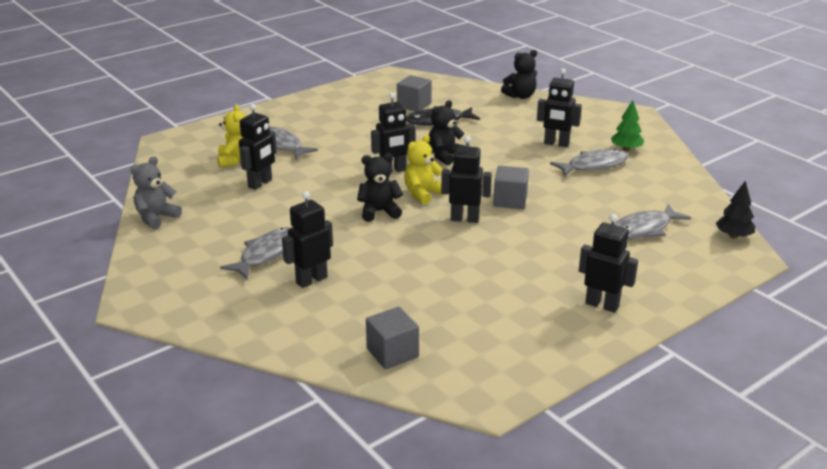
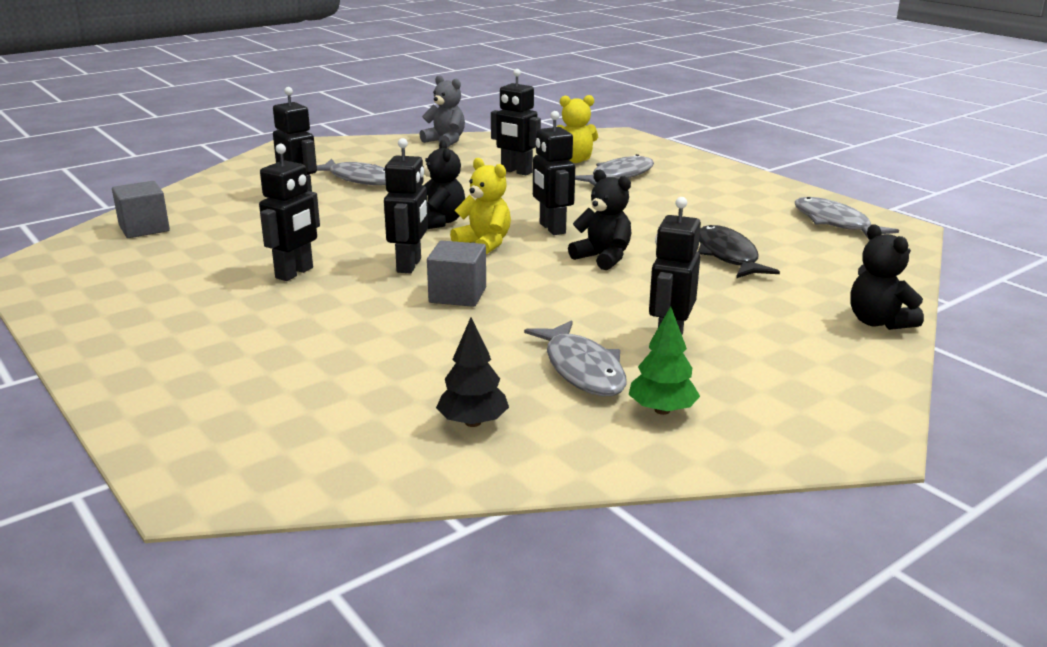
camera: 90 degrees right, 5 degrees down
(414, 105) = (783, 241): grey cube -> none
(602, 305) = (148, 338): black robot -> black robot (295, 273)
(644, 229) = (340, 393): grey fish -> grey fish (834, 223)
(733, 236) = (281, 486): black tree -> black tree (473, 422)

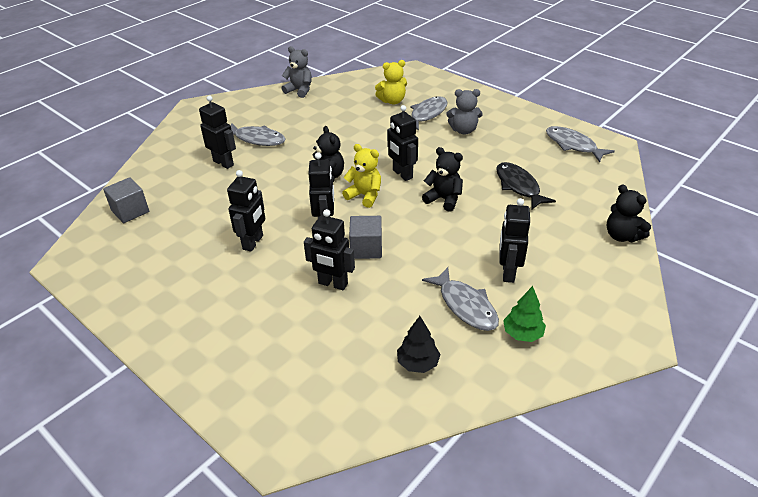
camera: 10 degrees left, 15 degrees up
(516, 171) = (359, 118): black robot -> black robot (332, 284)
(667, 195) = (463, 130): none -> grey teddy bear

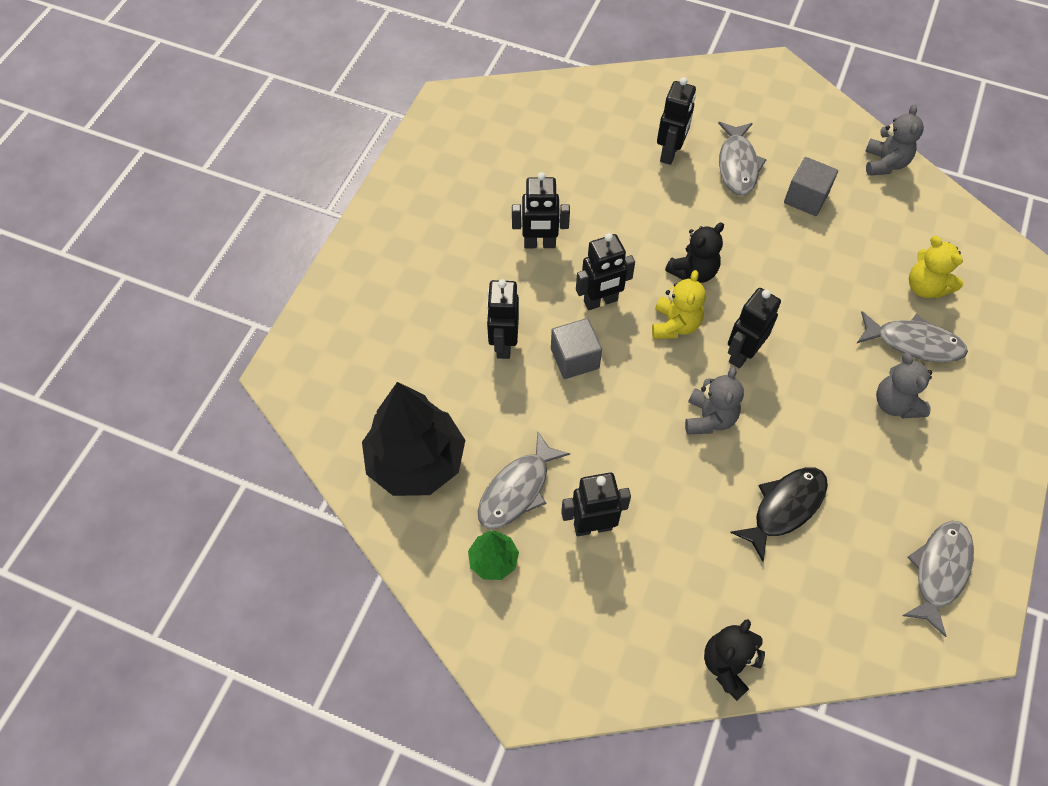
camera: 70 degrees right, 20 degrees up
(130, 211) = (543, 111): grey cube -> grey cube (806, 198)
(418, 363) = (416, 462): black tree -> black tree, size x2.10
(444, 199) = (709, 418): black teddy bear -> grey teddy bear

